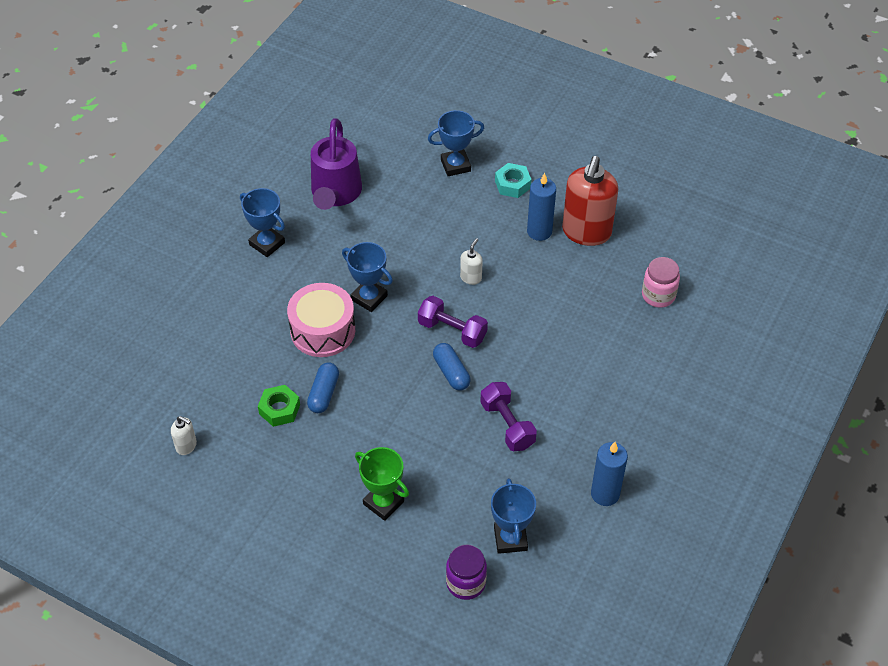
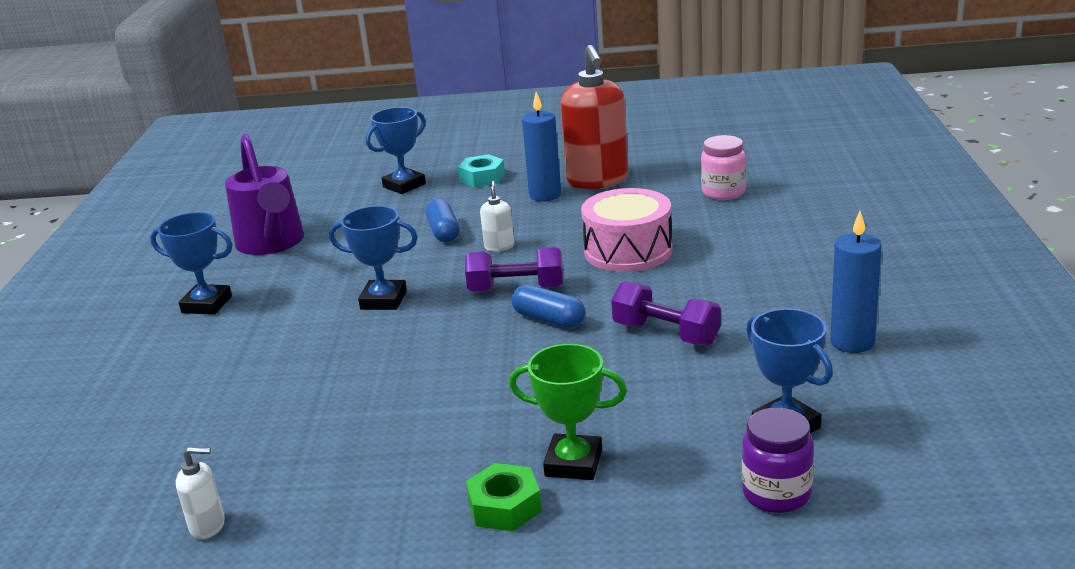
camera: 25 degrees left, 25 degrees down
(279, 409) = (335, 434): green nut -> green nut (504, 506)
(323, 330) = (342, 345): pink drum -> pink drum (628, 251)
(324, 393) = (390, 396): blue capsule -> blue capsule (443, 232)

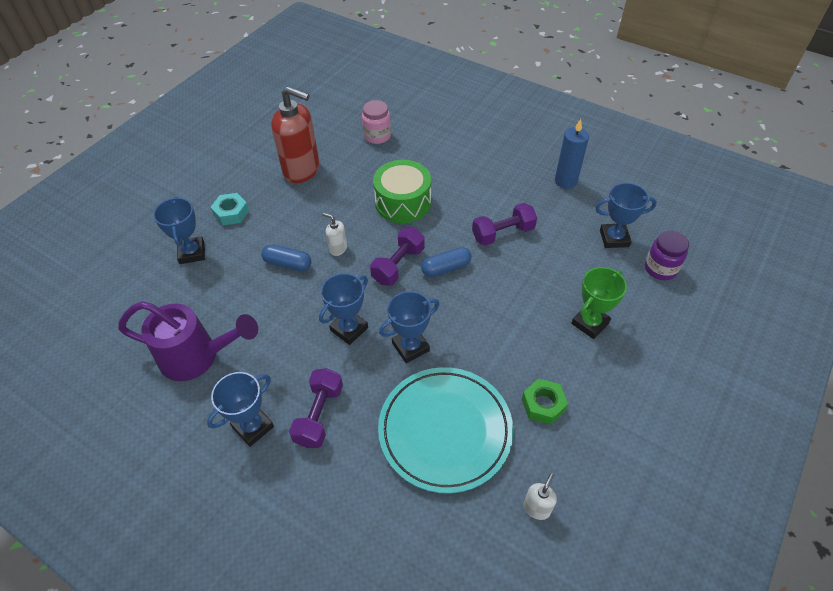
camera: 60 degrees left, 25 degrees up
(247, 332) = (319, 415): none -> purple dumbbell
(283, 415) = (445, 430): none -> turquoise plate
(392, 346) = (410, 347): none -> blue trophy
(504, 506) = (607, 366): green nut -> green nut (543, 404)
(545, 195) = (293, 199): blue candle -> none
(628, 251) = (403, 202): pink drum -> green drum

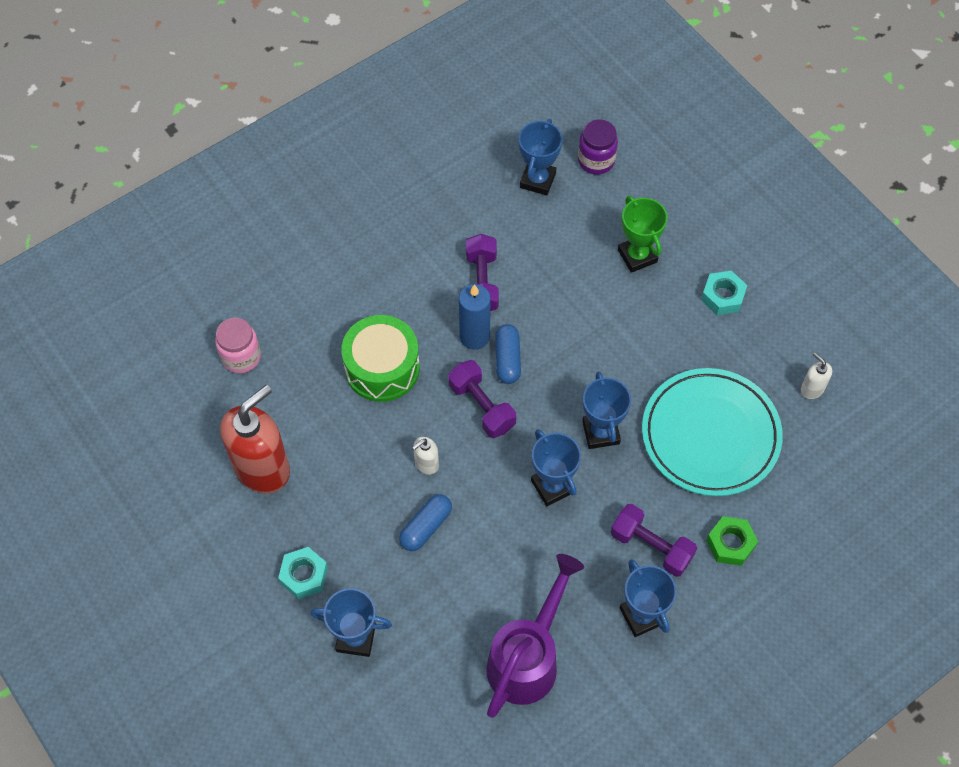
camera: 70 degrees left, 10 degrees up
(543, 404) = (713, 339): green nut -> green nut (730, 544)
(565, 181) = (430, 184): blue candle -> blue candle (474, 337)
(591, 400) = (722, 296): none -> turquoise nut

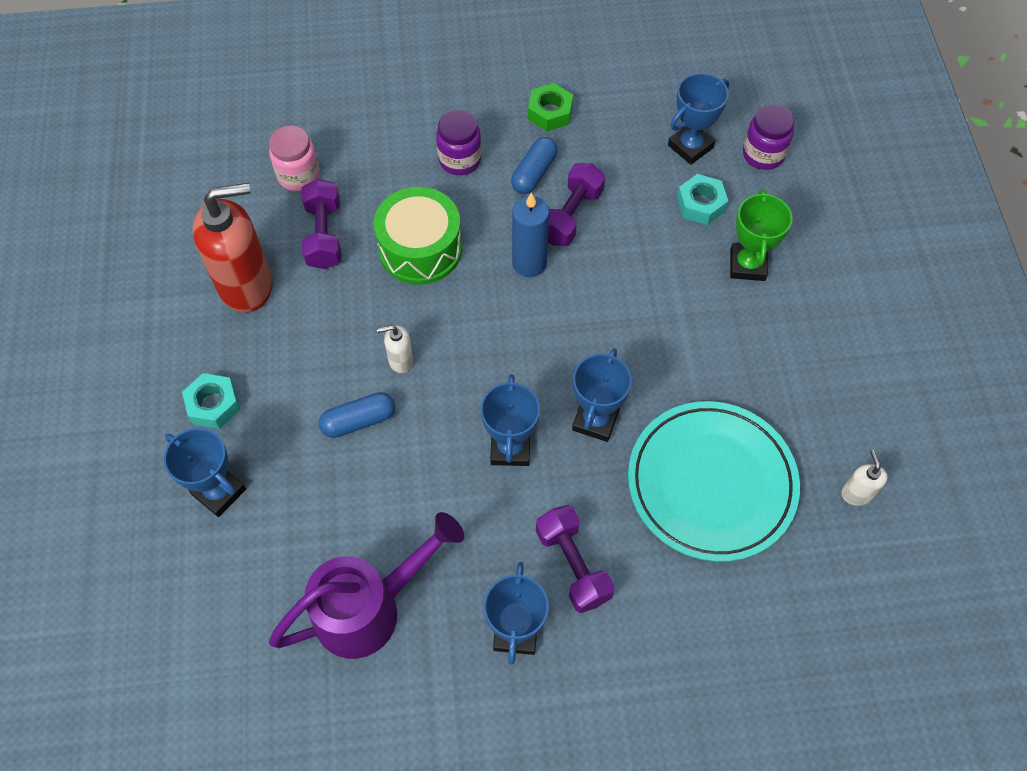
camera: 30 degrees right, 0 degrees up
(364, 279) = (460, 160): none -> purple jar
(482, 406) = (491, 333): purple dumbbell -> purple dumbbell (324, 235)
(507, 359) = (547, 301): blue capsule -> blue capsule (534, 173)
(722, 296) = (815, 348): turquoise nut -> turquoise nut (700, 204)
(730, 544) = (661, 609): green nut -> green nut (550, 112)

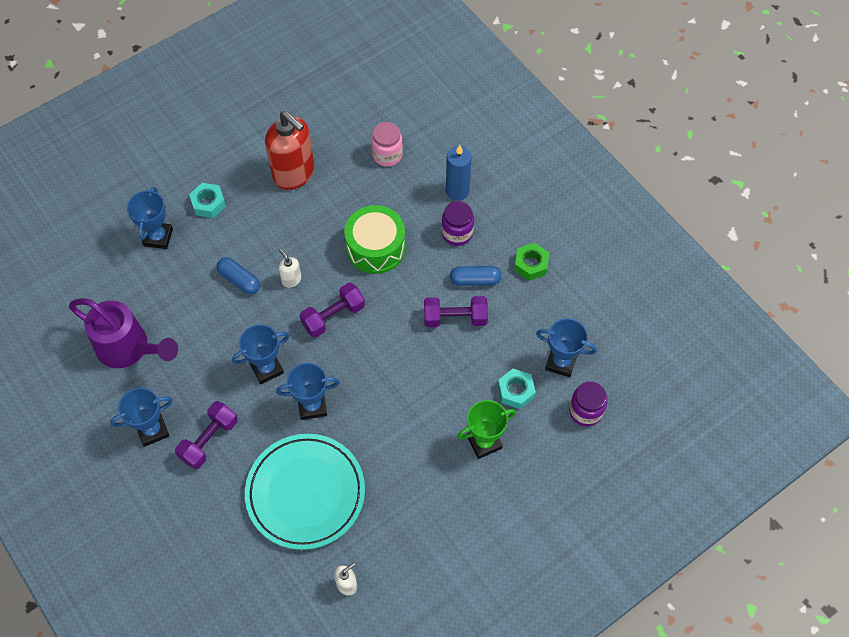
camera: 60 degrees right, 0 degrees up
(324, 235) = (353, 192): purple dumbbell -> purple dumbbell (333, 316)
(529, 263) = (403, 313): blue candle -> blue candle (457, 191)

